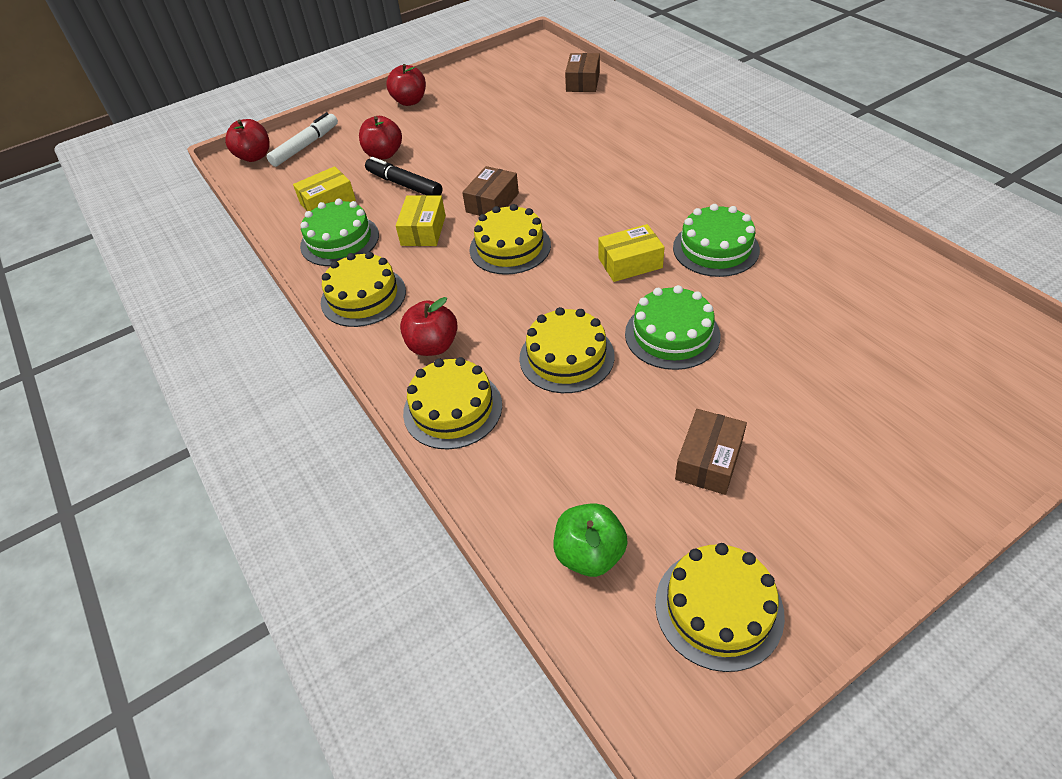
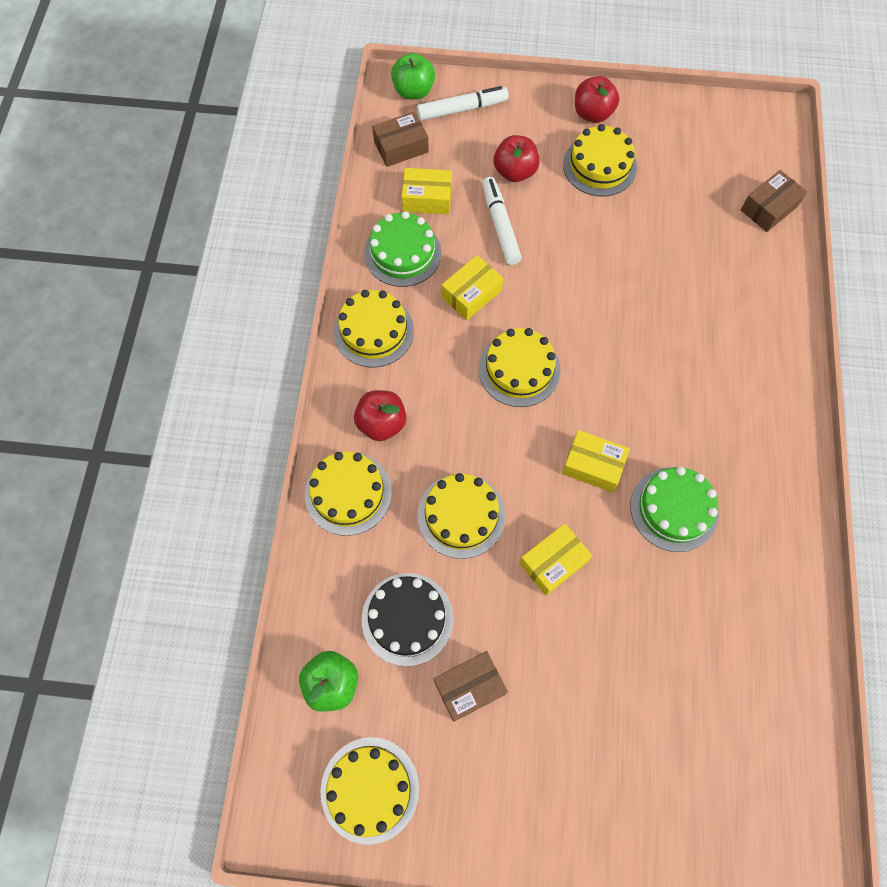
camera: 35 degrees right, 20 degrees up
(254, 156) = (413, 91): red apple -> green apple
(404, 184) = (500, 225): black marker -> white marker
(444, 120) = (599, 166): none -> yellow cake
(492, 202) = (550, 306): brown box -> brown box (401, 147)
(602, 455) = (407, 619): none -> black cake
(672, 334) = (553, 562): green cake -> yellow box

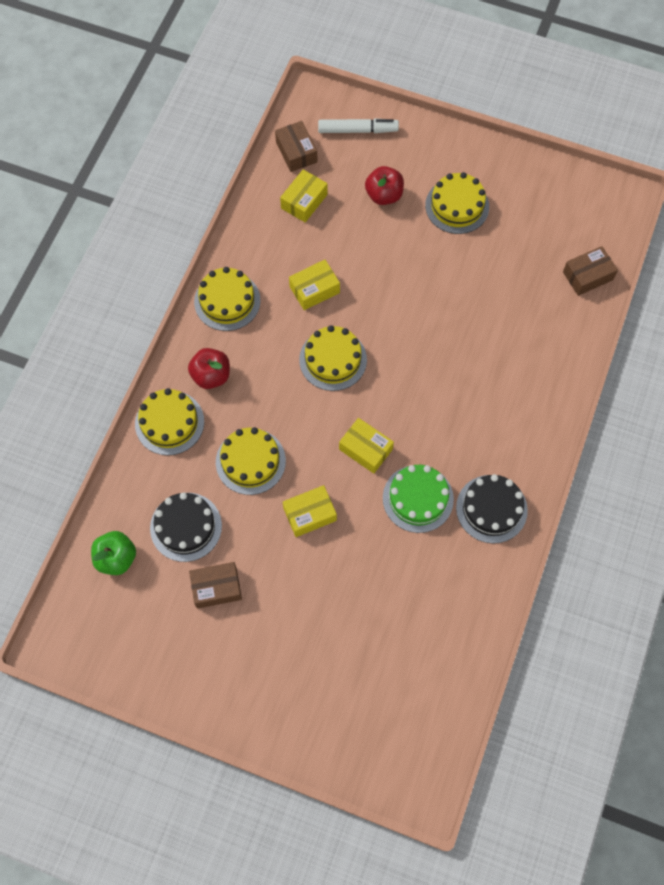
camera: 15 degrees right, 0 degrees up
(370, 789) = (122, 638): yellow cake -> none
(401, 147) = (296, 152): brown box -> brown box turned 75 degrees clockwise
(403, 253) = (270, 242): green cake -> none
(413, 91) = (322, 105): green apple -> none
(427, 198) = (304, 201): yellow box -> yellow box turned 75 degrees counterclockwise
(500, 225) = (357, 238): white marker -> none
(592, 114) = (467, 159): red apple -> none
(763, 499) = (491, 509): none -> black cake

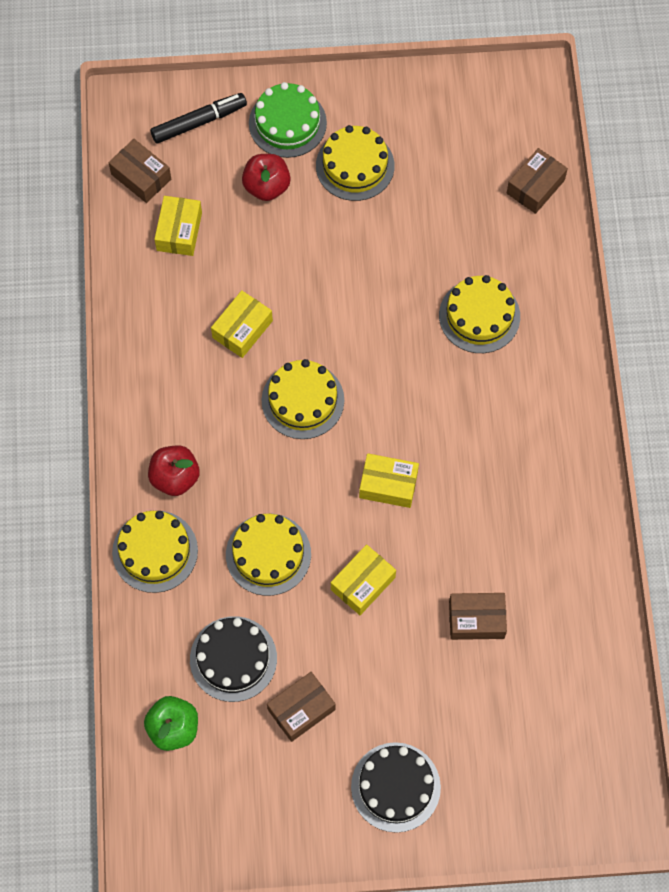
camera: 25 degrees left, 0 degrees up
(227, 301) = (149, 384): yellow cake -> yellow cake (479, 316)
(357, 130) = (199, 122): white marker -> black marker
(382, 580) = (476, 619): none -> brown box
(418, 498) = (471, 514): green cake -> green cake (287, 123)
(491, 509) = (554, 490): black cake -> black cake (395, 787)

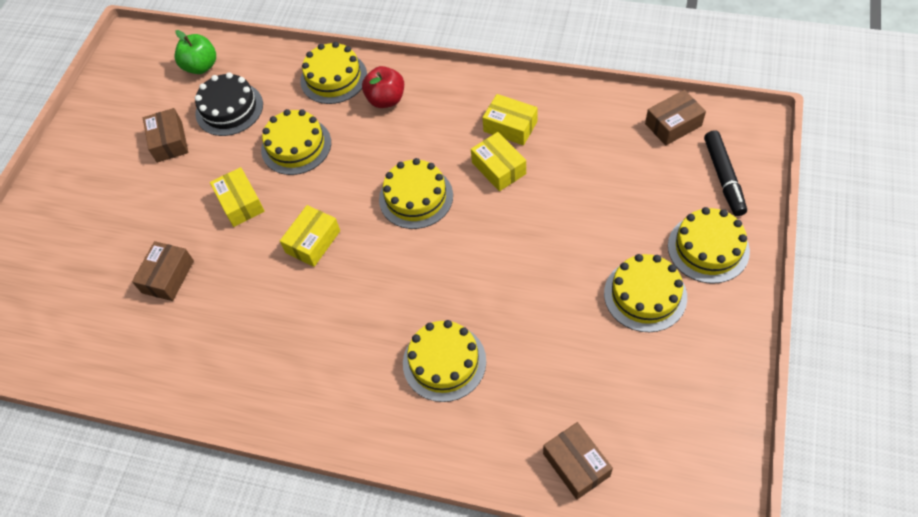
camera: 115 degrees right, 10 degrees down
(179, 231) = (609, 142): yellow box -> yellow box (510, 126)
(266, 187) = (639, 216): red apple -> none
(287, 123) = (708, 248): green cake -> yellow cake
(395, 787) = (80, 187): black cake -> none

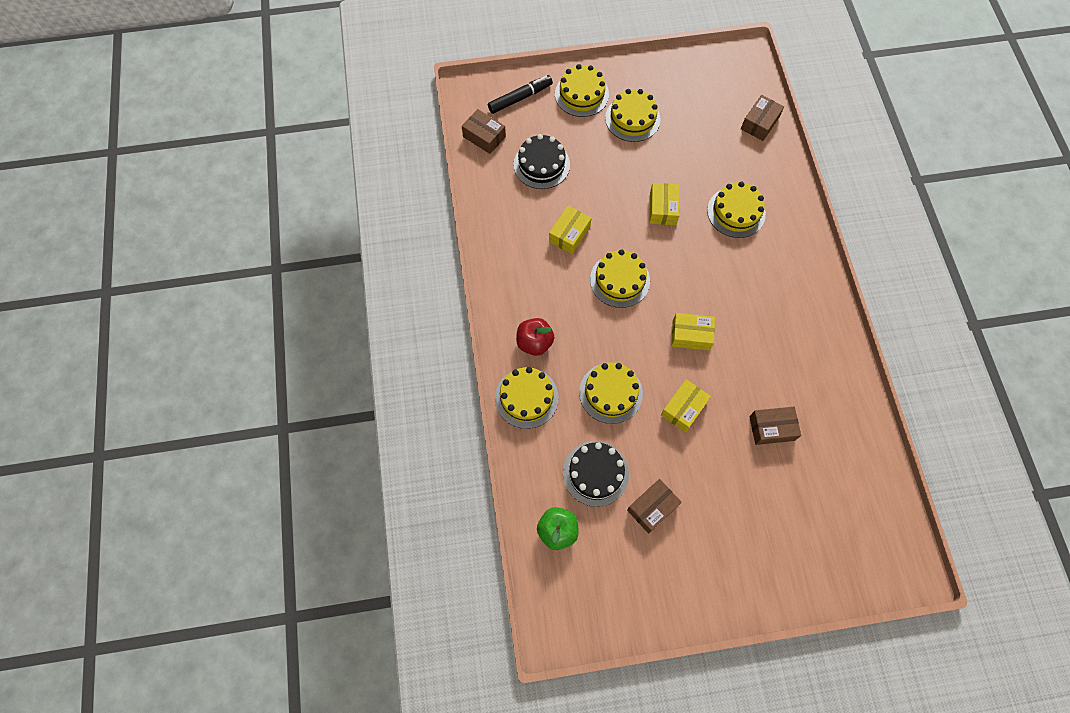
camera: 120 degrees left, 10 degrees up
(510, 126) = (526, 240): yellow box -> yellow box (662, 209)
(609, 170) = (541, 164): none -> black cake

